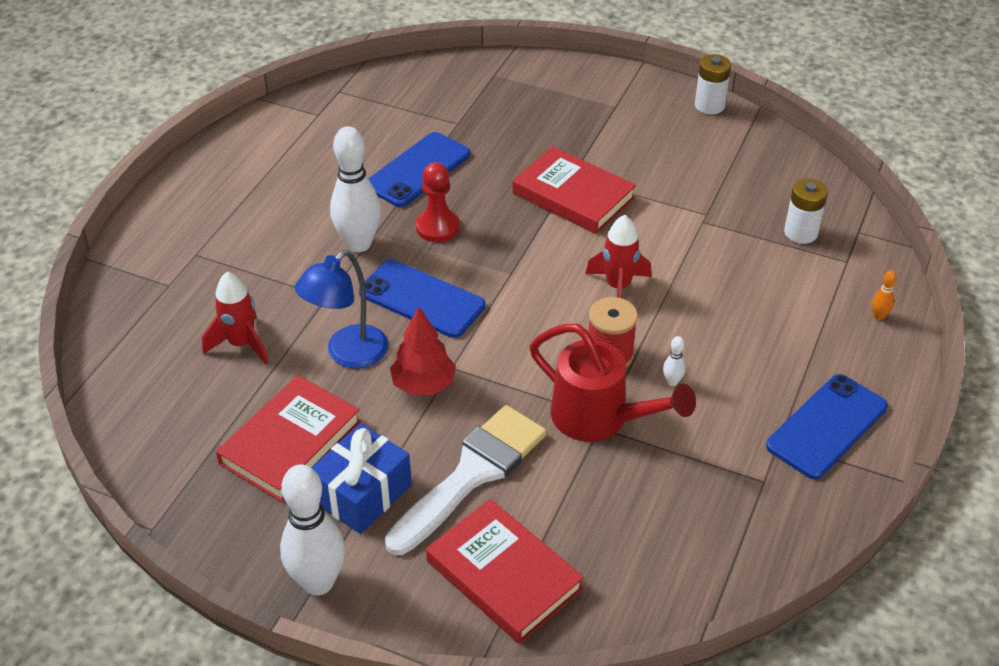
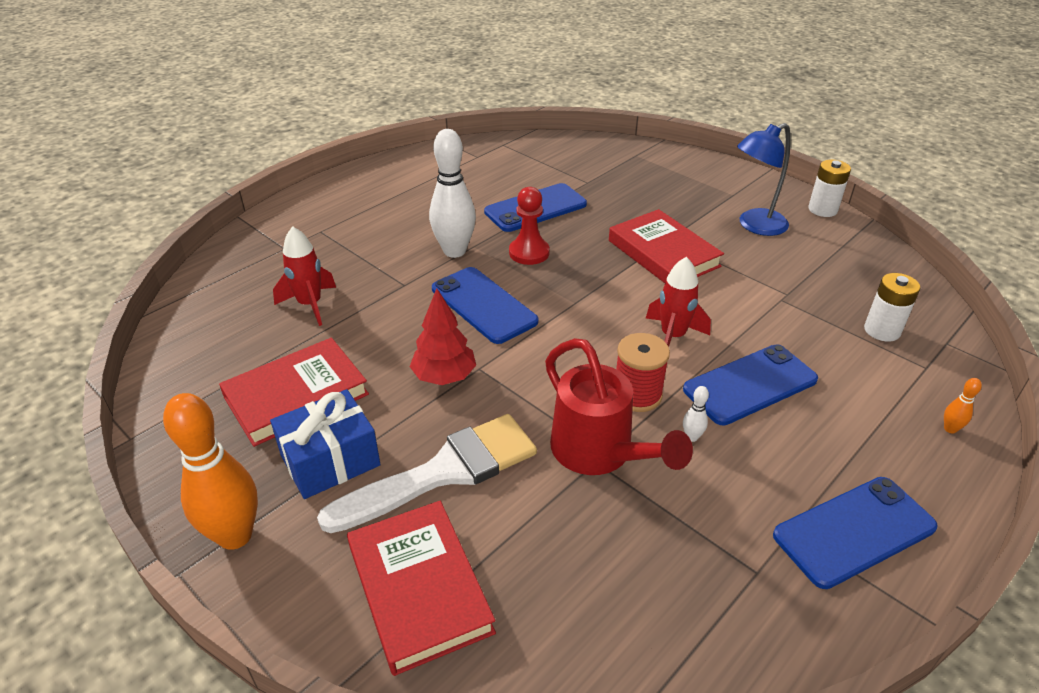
camera: 20 degrees right, 5 degrees down
(318, 582) = (235, 535): white bowling pin -> orange bowling pin
(348, 354) = (393, 334): blue lamp -> blue lamp (755, 226)
(704, 318) = (750, 385): none -> blue phone

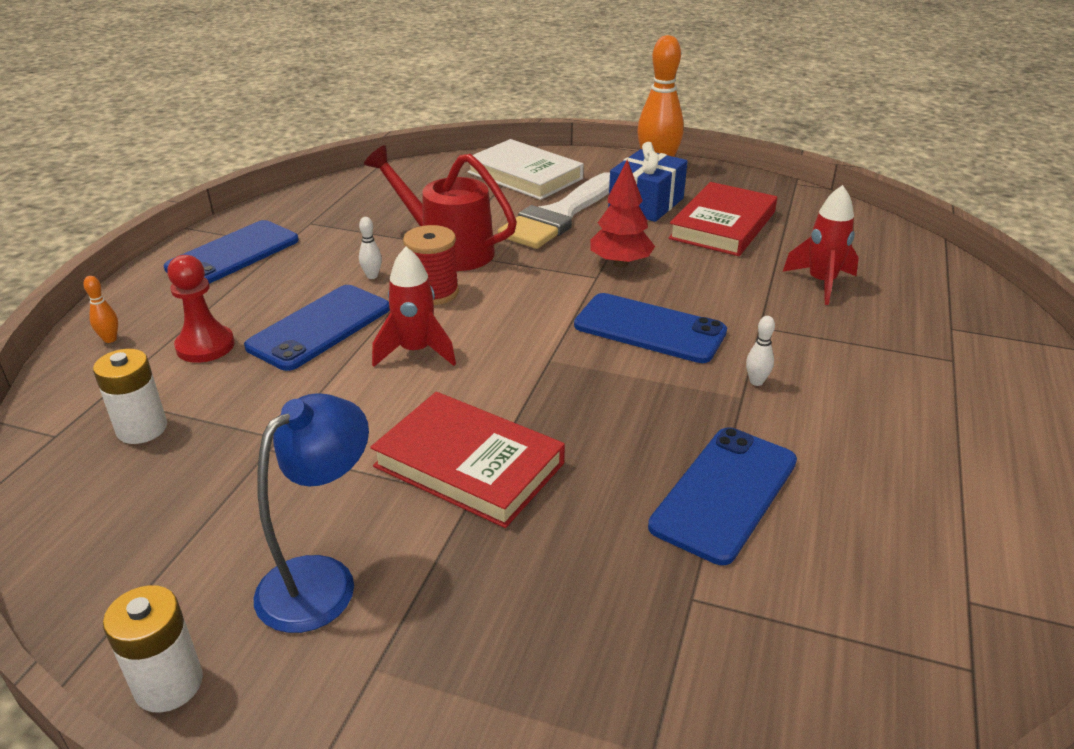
camera: 155 degrees right, 5 degrees down
(419, 588) = (525, 175): red book -> white book
(454, 251) = (756, 382): white bowling pin -> white bowling pin, size x0.40
(529, 253) = (660, 408): red pawn -> red pawn (205, 346)

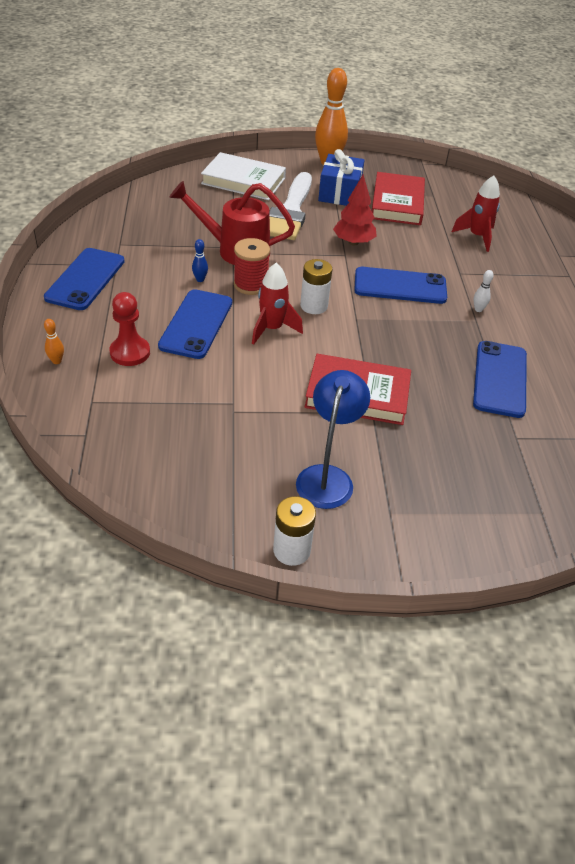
camera: 25 degrees left, 10 degrees up
(142, 429) = (140, 417): white battery -> white battery (314, 306)
(372, 276) = (200, 279): white bowling pin -> blue bowling pin

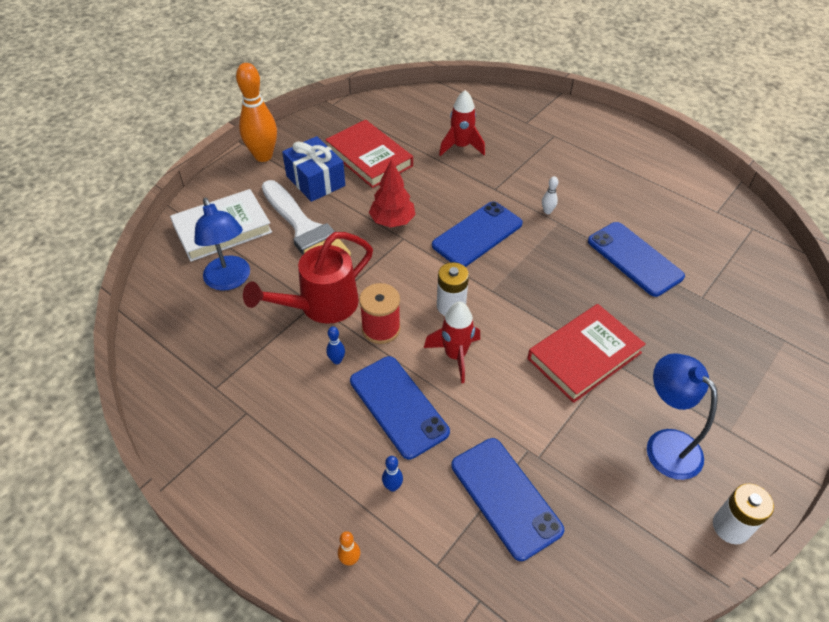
camera: 45 degrees left, 5 degrees up
(85, 279) = (243, 453): blue phone -> blue phone (505, 497)
(130, 352) = (392, 486): red pawn -> blue bowling pin
(206, 206) = (230, 280): none -> blue lamp

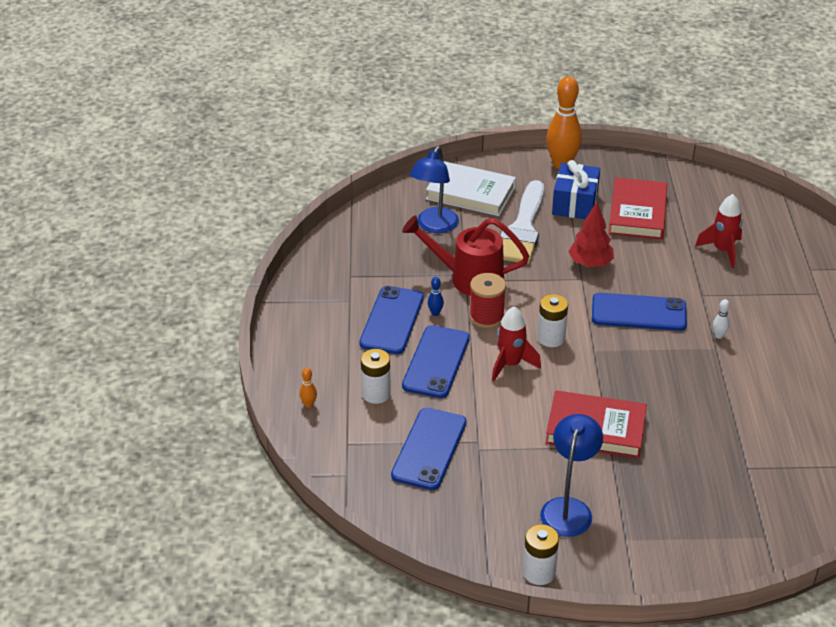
camera: 50 degrees right, 10 degrees down
(392, 486) = (376, 394): blue bowling pin -> white battery
(634, 259) = (736, 410): blue phone -> blue phone (392, 320)

